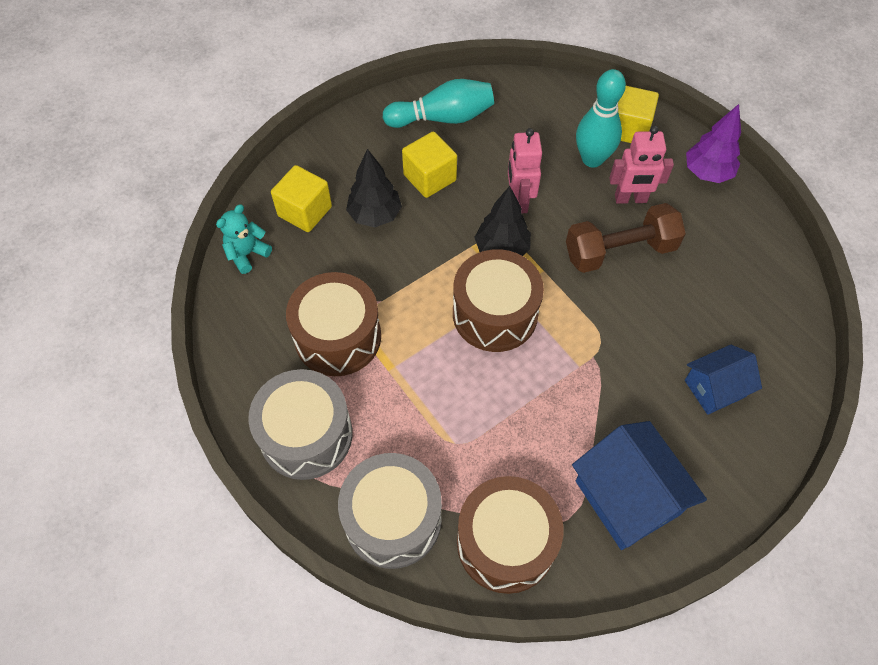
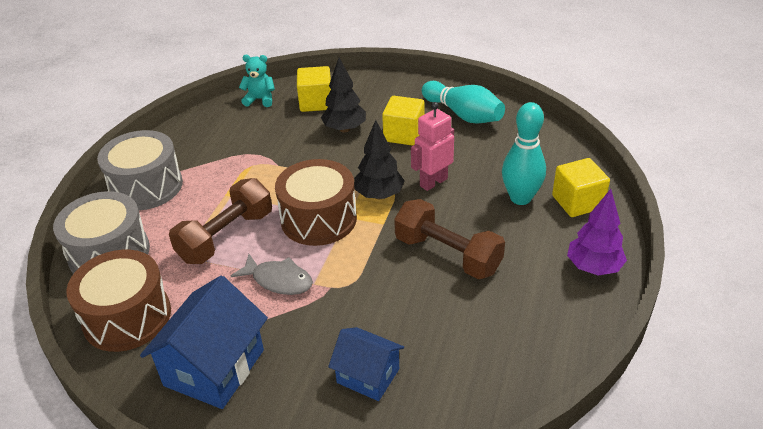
camera: 55 degrees right, 20 degrees down
(338, 337) = (231, 162): brown drum -> none
(456, 402) = (226, 237): none -> brown dumbbell
(554, 391) = (278, 280): none -> grey fish
(630, 199) = (507, 236): pink robot -> none

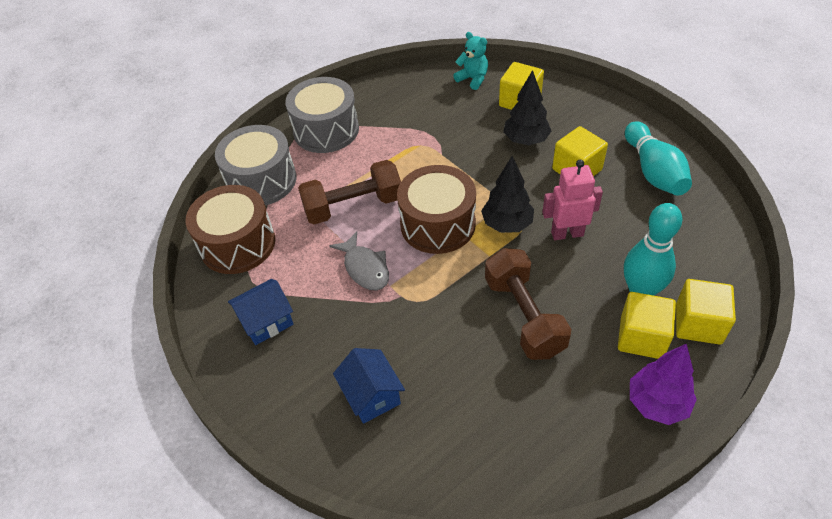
camera: 35 degrees right, 10 degrees up
(214, 368) = (266, 321): blue house -> blue house, size x0.61
(546, 229) = (641, 337): none -> yellow cube

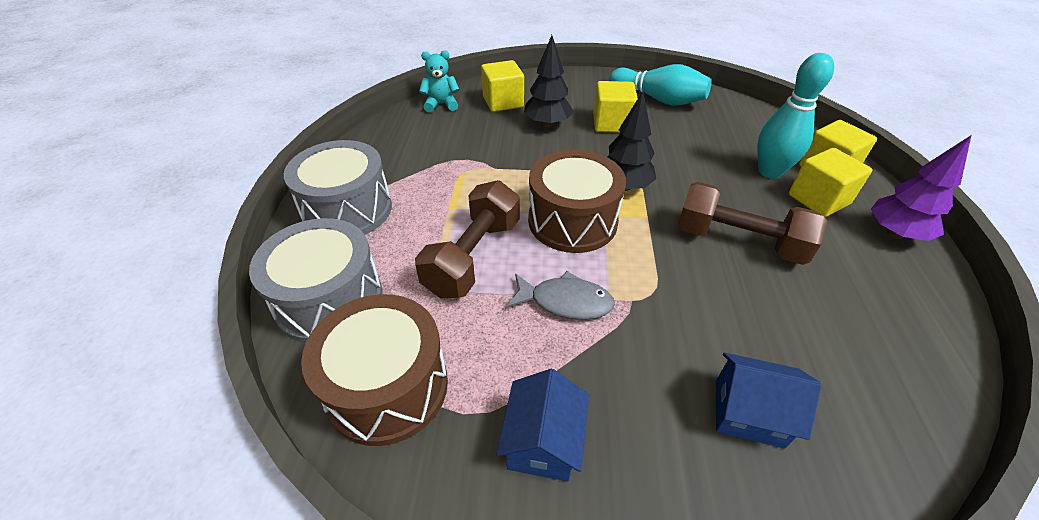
camera: 50 degrees left, 5 degrees down
(567, 233) = (672, 166): pink robot -> none

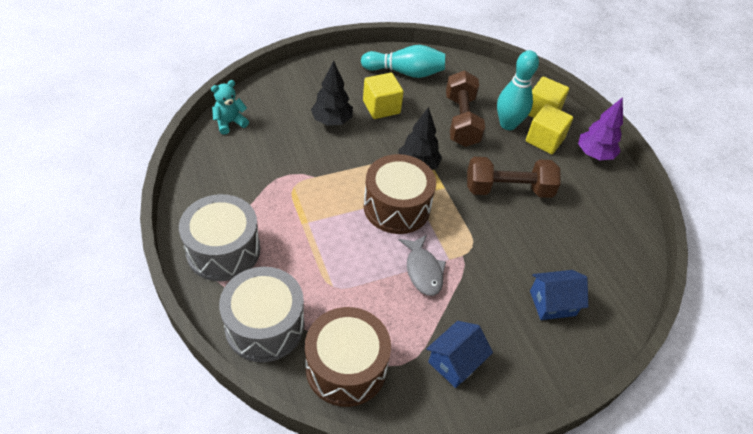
camera: 30 degrees left, 5 degrees up
(473, 257) = (345, 258): brown dumbbell -> brown dumbbell (461, 121)
(503, 102) = (282, 106): yellow cube -> none
(543, 442) = (455, 362): blue house -> blue house turned 60 degrees clockwise
(565, 302) = (423, 270): grey fish -> grey fish turned 90 degrees clockwise

